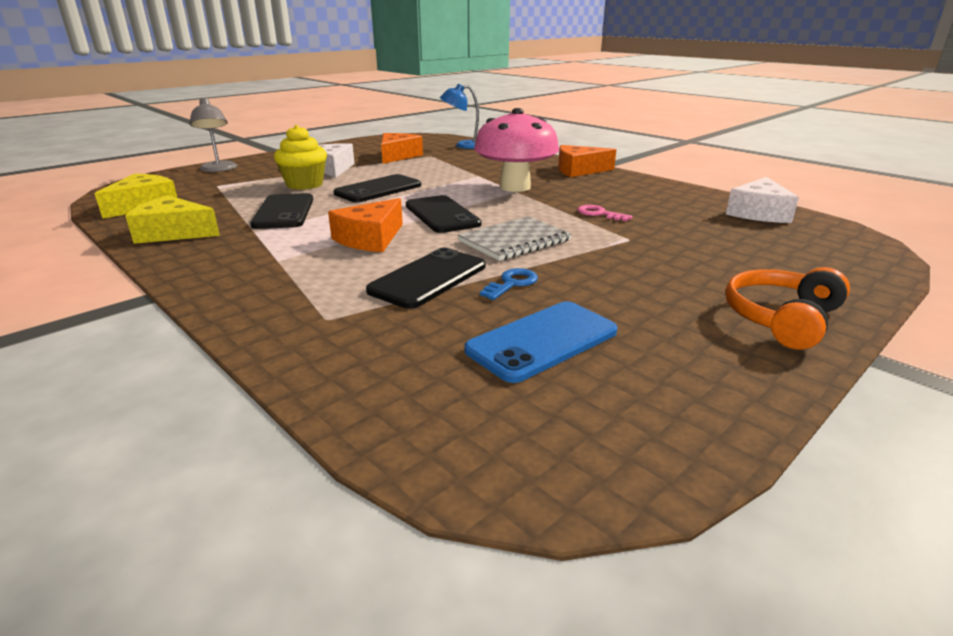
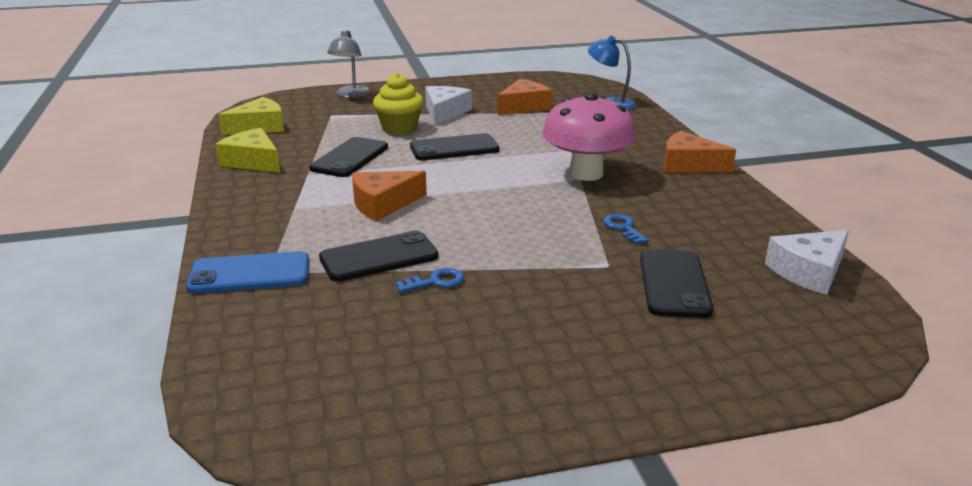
camera: 30 degrees right, 0 degrees up
(441, 215) = (472, 192): black phone -> black phone (674, 284)
(514, 241) = (497, 238): grey notebook -> none
(542, 341) = (389, 339): blue phone -> blue phone (249, 274)
(599, 214) = (623, 228): pink key -> blue key
(781, 319) = (615, 389): orange headphones -> none

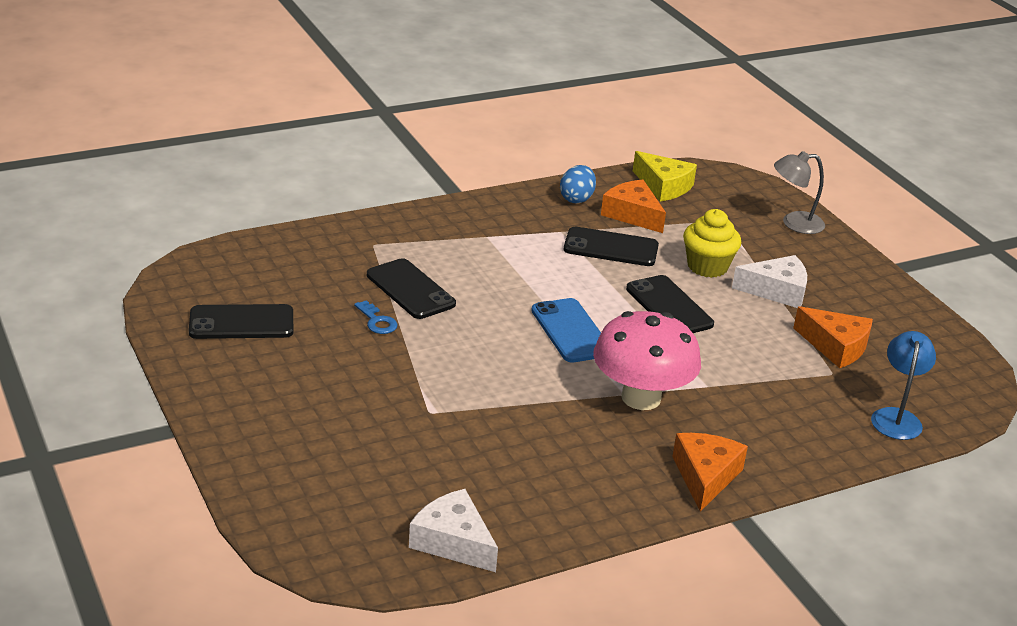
camera: 75 degrees right, 5 degrees up
(249, 274) = (368, 236): blue phone -> blue phone (571, 331)
(253, 161) = (576, 199): yellow cheese -> blue egg
(383, 204) = (512, 279): orange cheese -> orange cheese (632, 214)
(623, 228) = (512, 422): blue key -> none
(674, 284) = (405, 450): black phone -> black phone (241, 323)

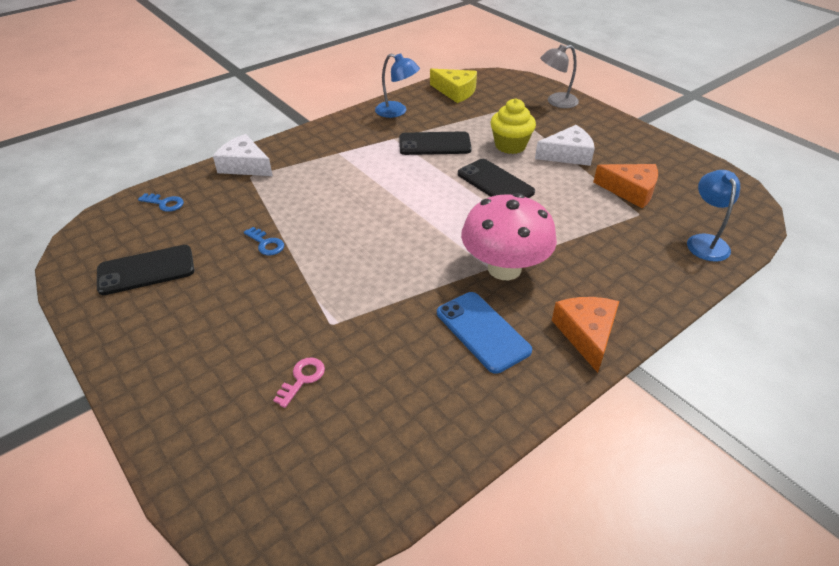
camera: 10 degrees left, 10 degrees up
(270, 257) = (165, 203): none -> blue key
(387, 453) = (302, 379): none -> pink key
(410, 290) = (288, 209): black phone -> none
(453, 542) = (388, 469): white cheese -> white cheese (244, 166)
(571, 331) = (427, 219): blue phone -> blue phone (482, 331)
(576, 199) = (397, 111): blue egg -> blue lamp
(632, 214) = (441, 116): orange cheese -> none

